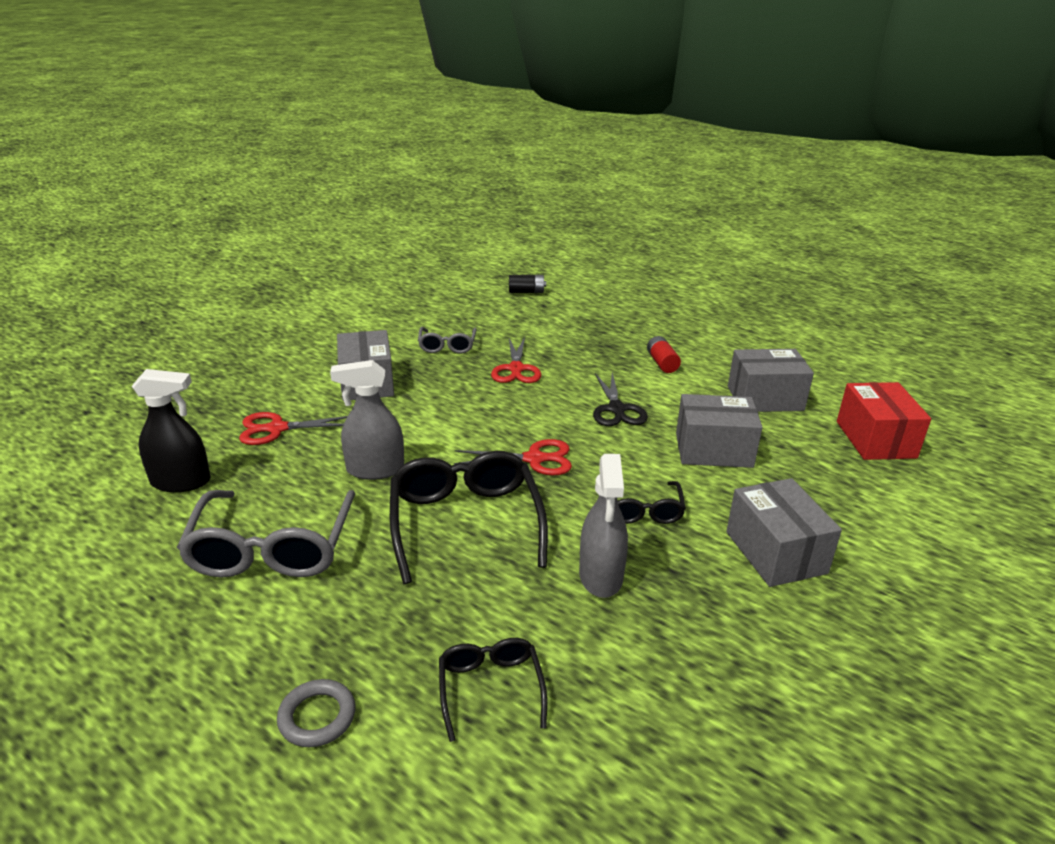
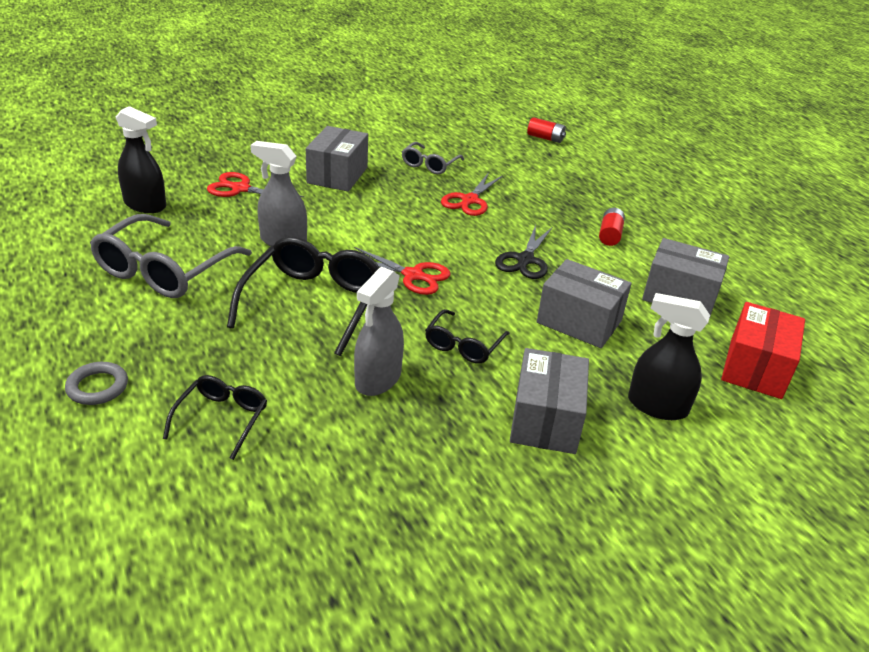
camera: 25 degrees right, 5 degrees up
(526, 292) = (545, 138): black battery -> red battery
(842, 502) = (657, 406): none -> black spray bottle

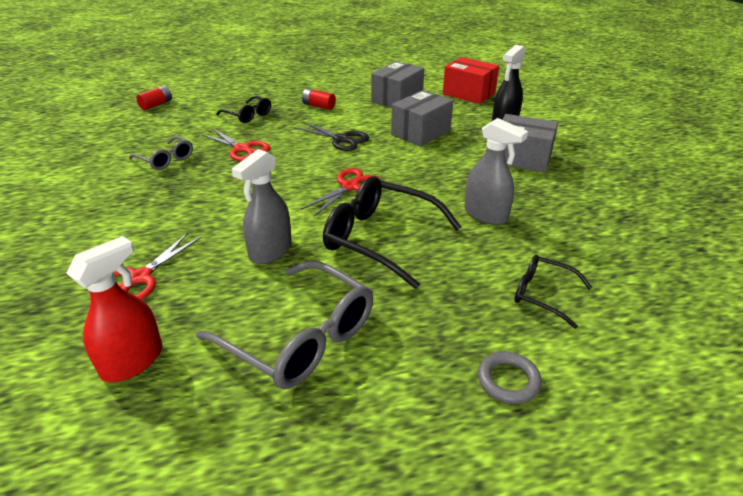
camera: 75 degrees left, 0 degrees up
(145, 205) = (133, 361): black spray bottle -> red spray bottle
(337, 175) = (152, 210): grey box -> none
(463, 345) = (445, 176): black glasses -> black glasses (248, 115)

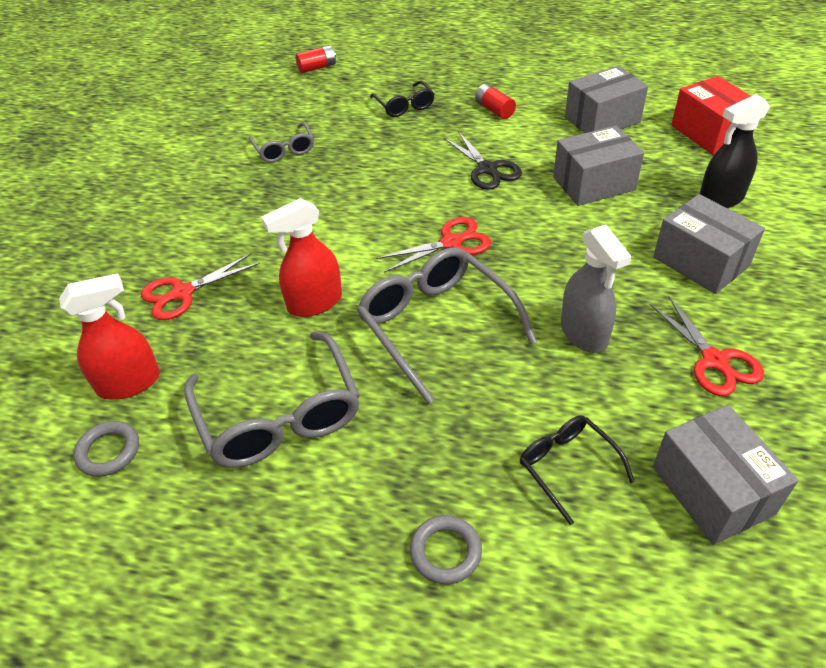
camera: 30 degrees right, 10 degrees up
(149, 424) = (108, 451): none -> grey ring
(242, 149) = (368, 155): red scissors -> red scissors (714, 360)
(270, 251) = (314, 302): grey spray bottle -> red spray bottle
(380, 239) = (436, 325): black glasses -> grey glasses
(638, 276) = (712, 490): none -> grey box

